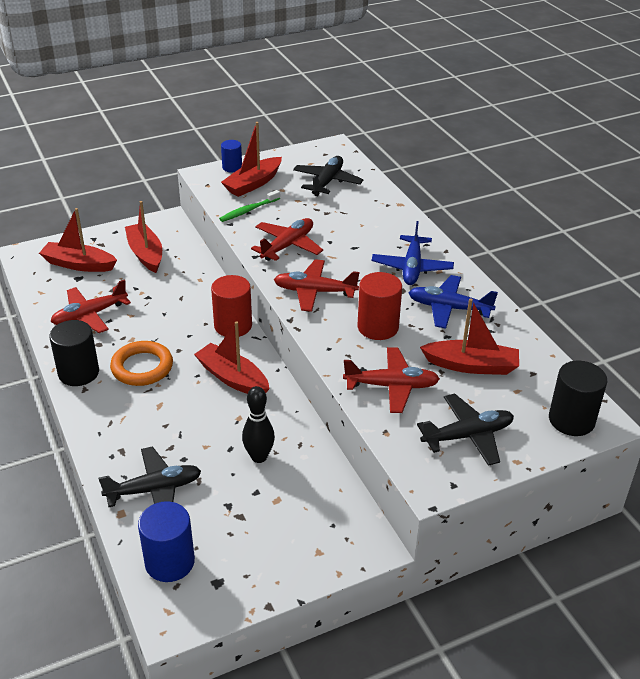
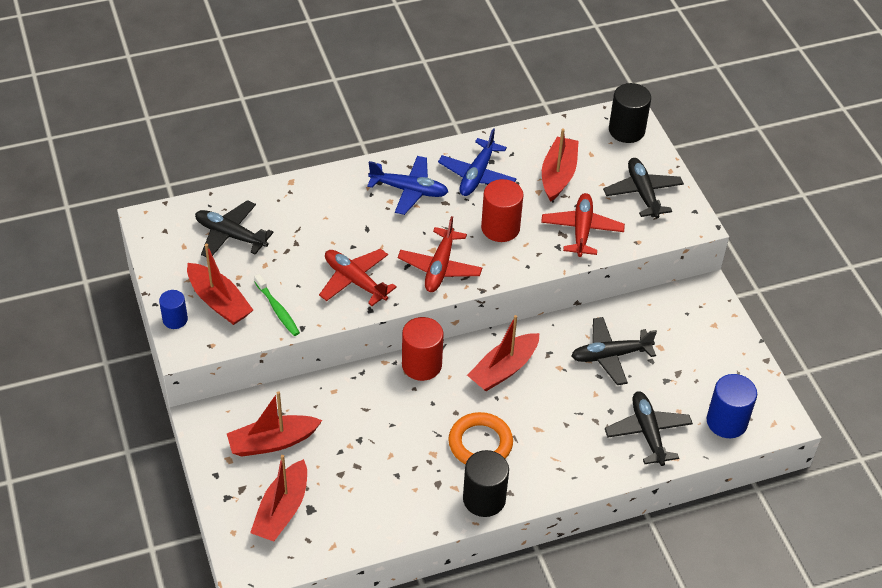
camera: 85 degrees left, 10 degrees up
(90, 315) = (386, 494): red plane -> none
(259, 457) = (610, 355): black bowling pin -> black plane

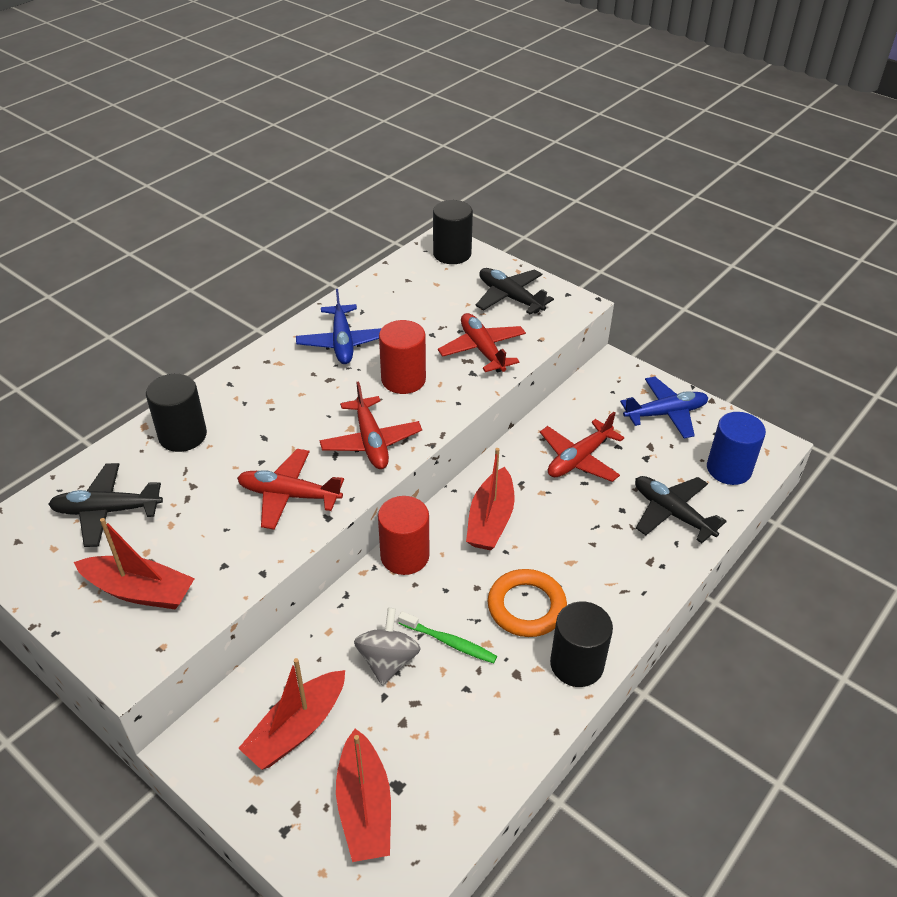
camera: 30 degrees left, 5 degrees down
(175, 319) = (94, 639): blue cylinder -> none
(277, 309) = (219, 566): green toothbrush -> green toothbrush (449, 642)
(312, 201) = (182, 435): none -> black cylinder
(359, 430) = (388, 660): none -> grey spinning top
(409, 190) = (283, 383): blue plane -> blue plane (665, 413)
(558, 175) = (421, 312): red boat -> none
(610, 355) = (579, 459): black plane -> red plane

